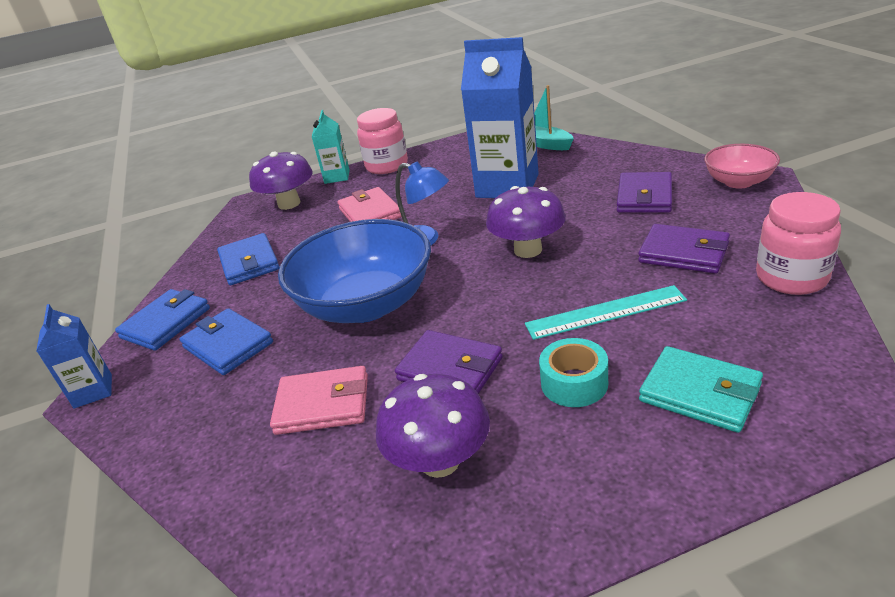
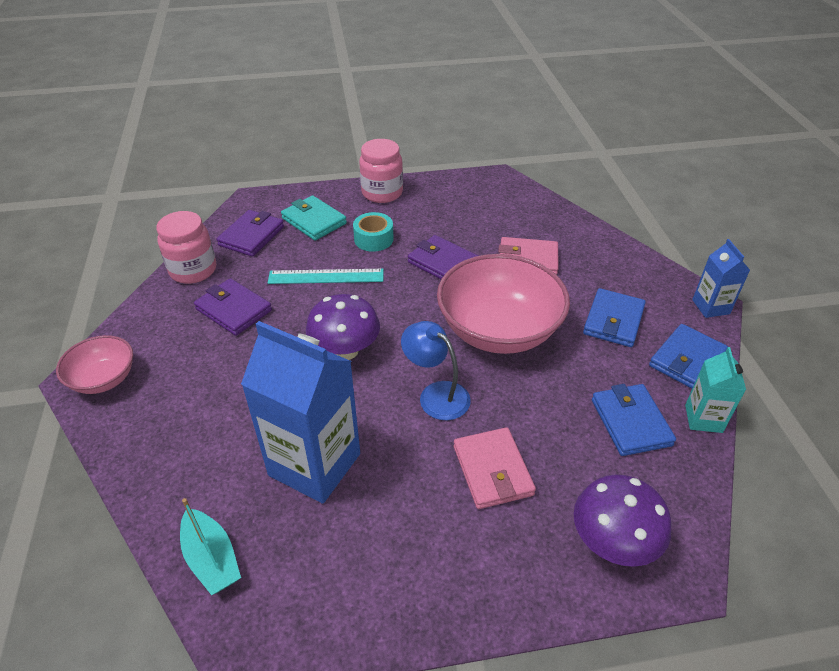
camera: 175 degrees left, 10 degrees up
(228, 345) = (613, 321): blue wallet -> blue wallet turned 60 degrees clockwise
(337, 177) = (546, 601): turquoise carton -> turquoise carton (703, 418)
(366, 304) = (498, 330): blue bowl -> pink bowl
(387, 166) = (461, 602): pink jar -> pink jar (382, 193)
(440, 461) = (460, 219): purple mushroom -> none
(644, 197) = (199, 388): purple wallet -> purple wallet (251, 236)

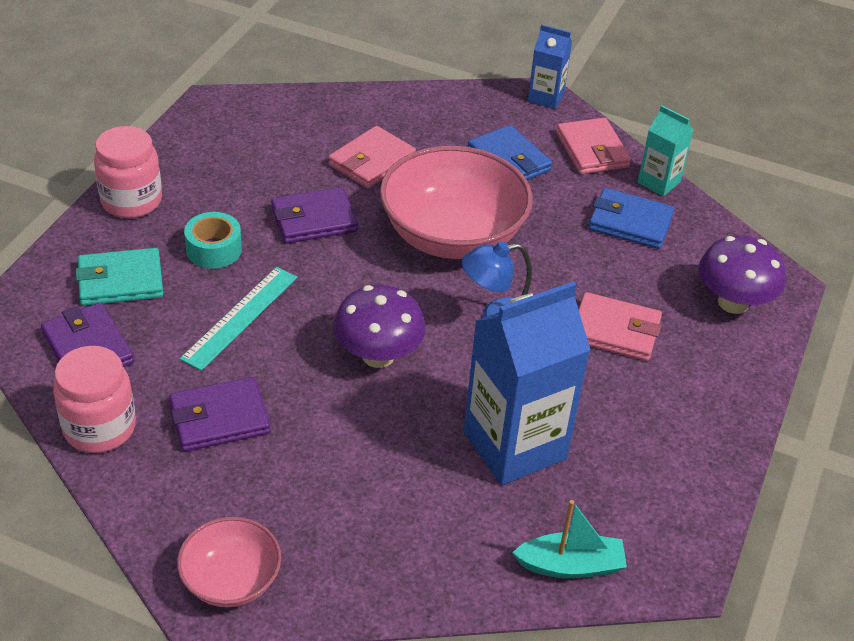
camera: 60 degrees left, 0 degrees up
(686, 360) = (592, 150): blue wallet -> pink wallet

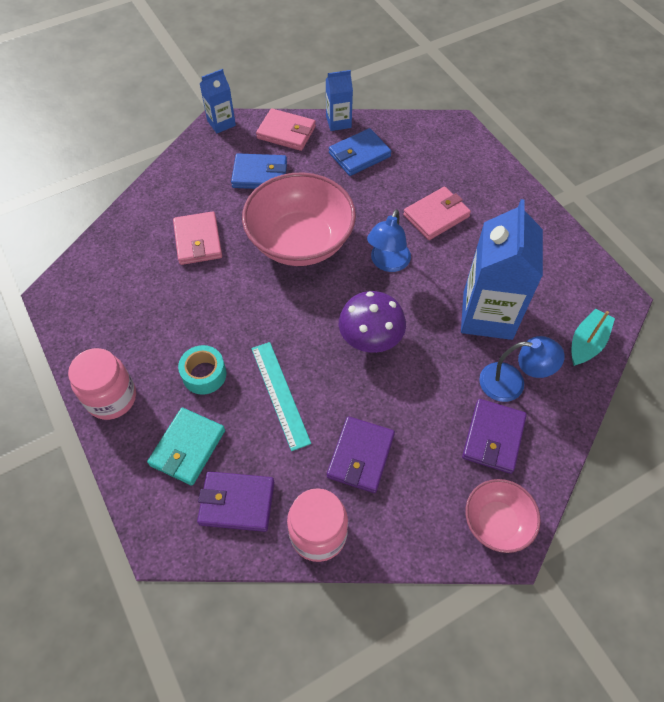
camera: 50 degrees left, 15 degrees up
(314, 220) = (224, 303): purple wallet -> purple wallet (493, 437)
(436, 512) = (511, 383): none -> blue lamp
(658, 182) = (338, 122): turquoise carton -> blue carton
(733, 302) = (454, 153): purple mushroom -> none

